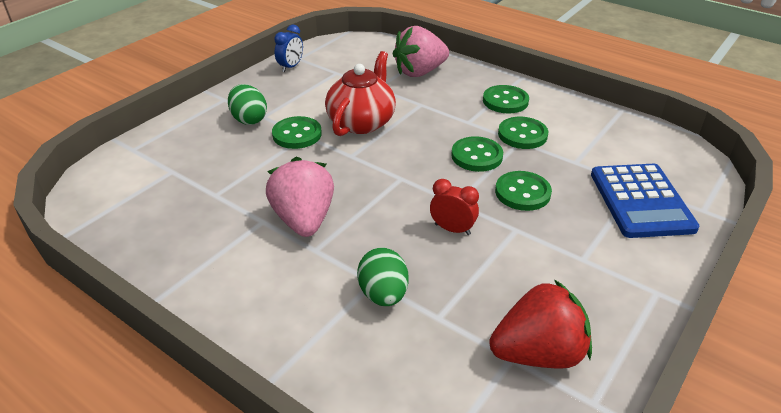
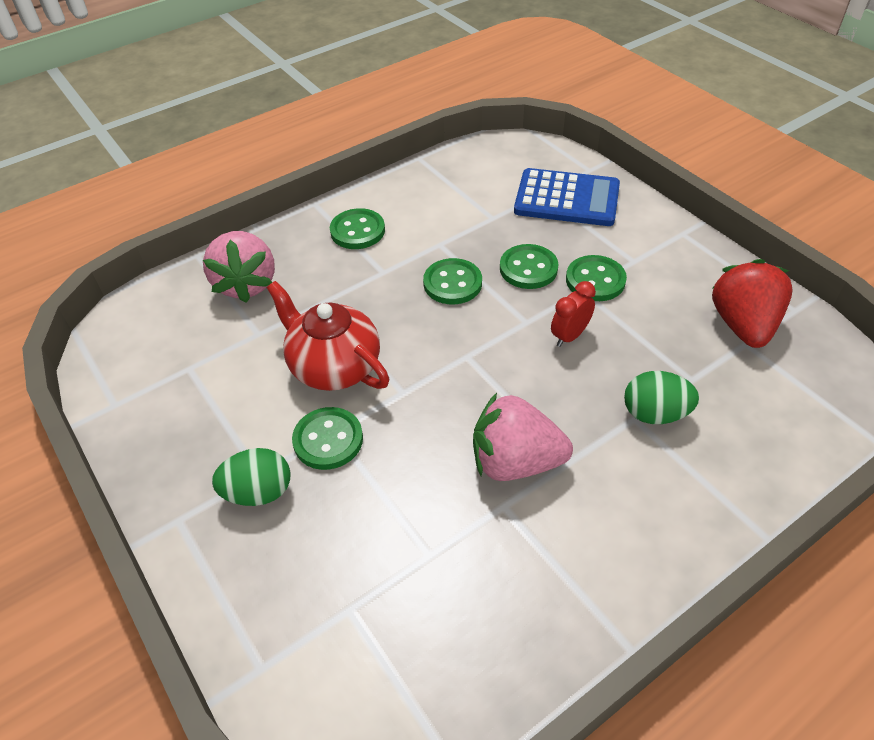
camera: 70 degrees left, 10 degrees up
(291, 67) = (135, 418): blue clock -> none
(522, 135) = (429, 238): green button -> green button (595, 280)

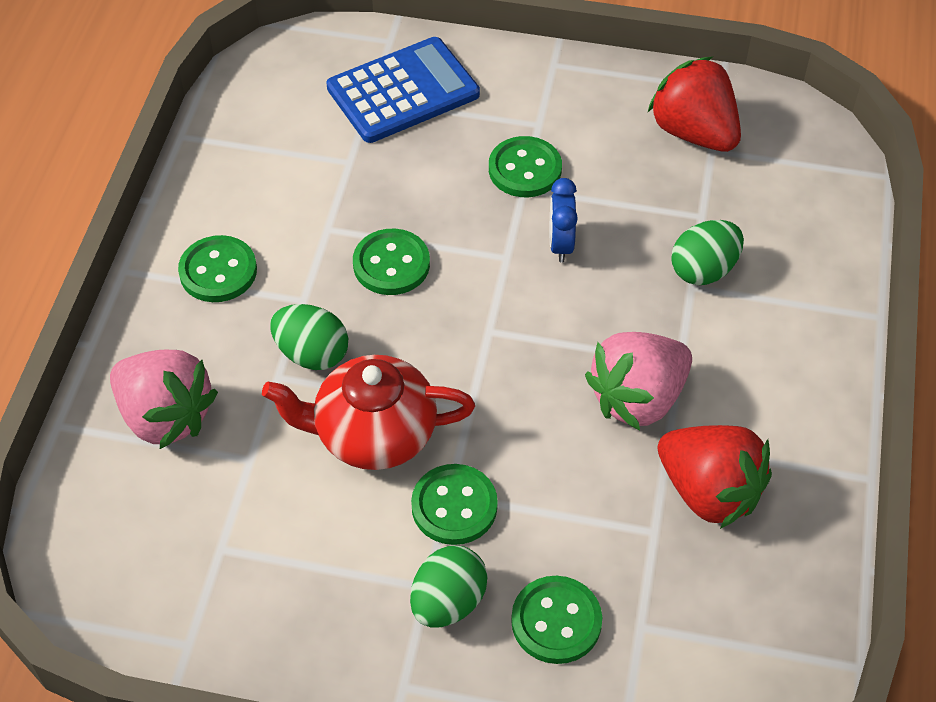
camera: 45 degrees left, 5 degrees up
(353, 302) = (312, 354): none -> green egg
(496, 559) = (709, 491): none -> red strawberry
(528, 268) = (449, 198): green button -> green button (556, 621)
(569, 336) = (560, 244): red clock -> blue clock

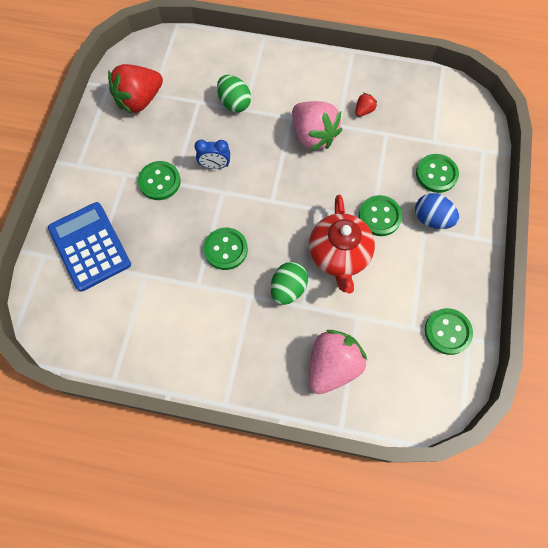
camera: 90 degrees left, 15 degrees up
(218, 271) = (228, 346): green button -> green button (447, 332)
(448, 602) = (431, 219): green egg -> blue egg
(709, 491) = (364, 111): red strawberry -> red strawberry, size x0.44

